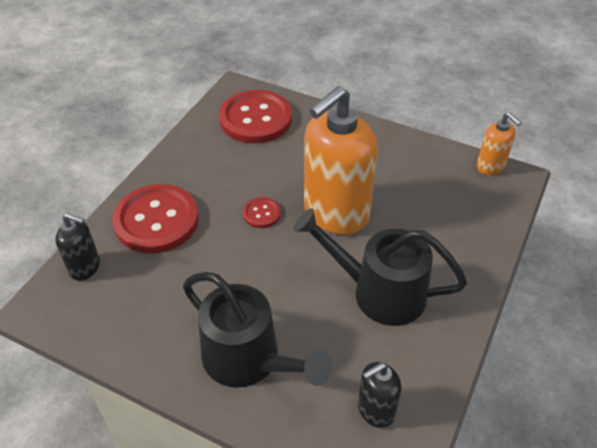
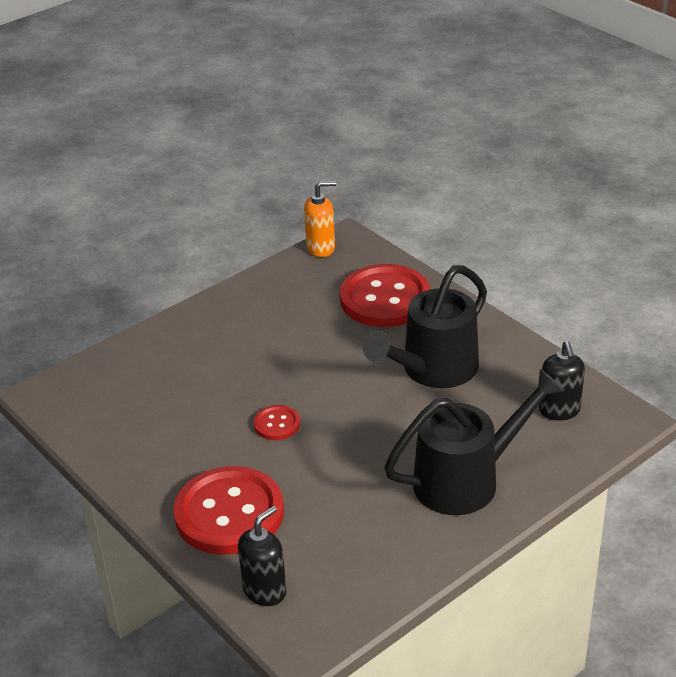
camera: 65 degrees left, 10 degrees down
(255, 119) = (115, 391): red button -> red button (385, 299)
(335, 213) = (313, 369): orange soap dispenser -> none

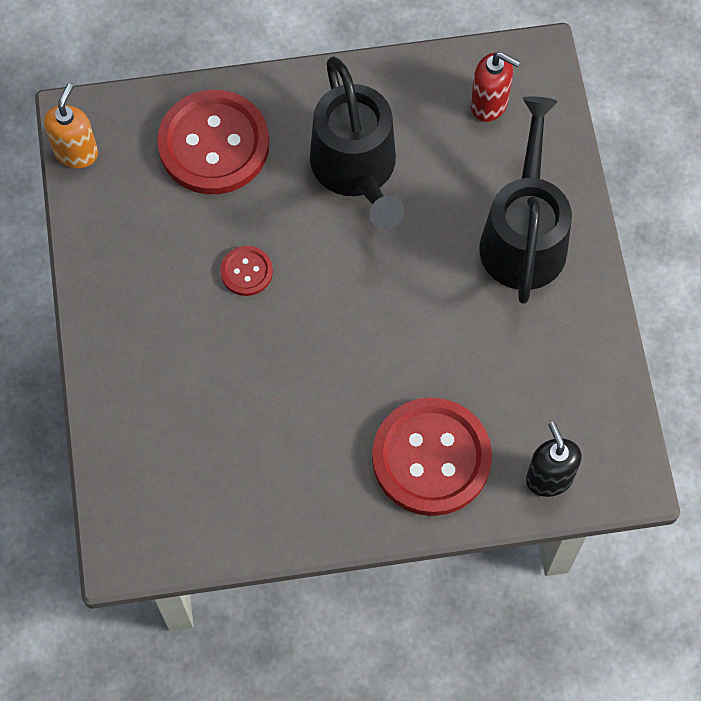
camera: 60 degrees left, 30 degrees up
(277, 424) = (335, 351): red button -> red button (246, 272)
(559, 411) = (489, 104): black soap dispenser -> red soap dispenser

